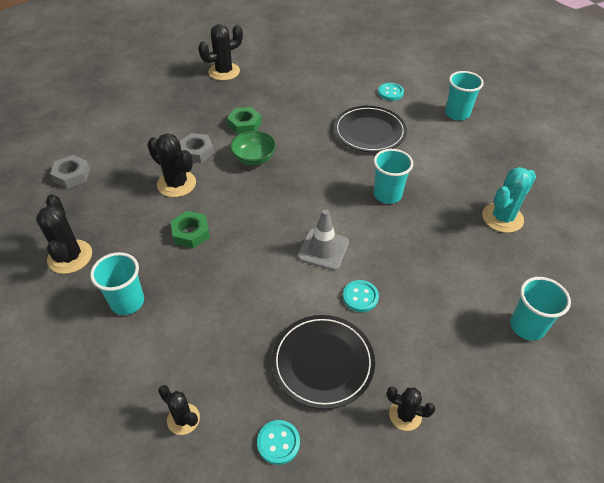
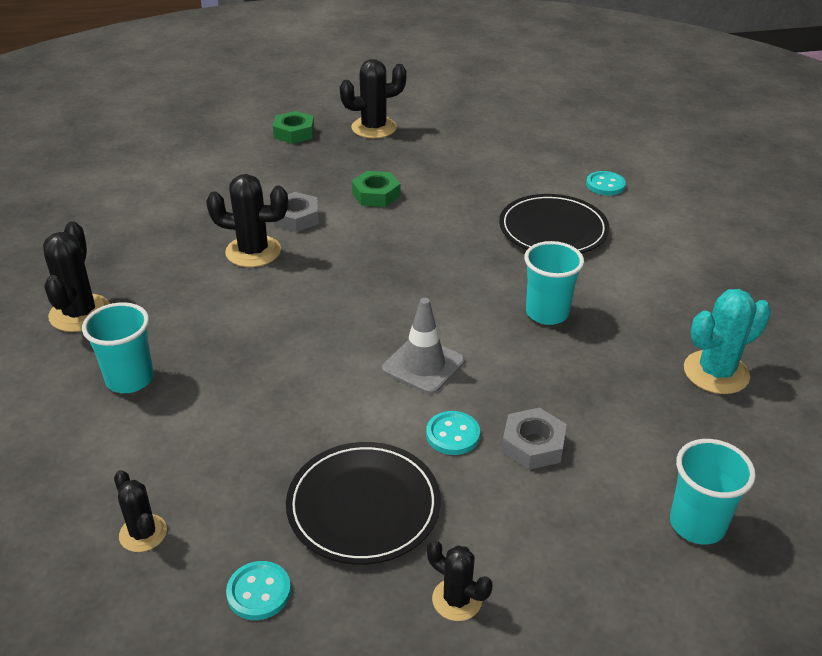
camera: 15 degrees right, 10 degrees down
(72, 175) = (122, 220): grey nut -> grey nut (533, 445)
(176, 184) = (253, 251): black cactus -> black cactus turned 45 degrees counterclockwise
(191, 233) = (247, 313): green nut -> green nut (294, 133)
(254, 158) = (371, 237): green bowl -> none
(457, 114) = (698, 226): turquoise cup -> none

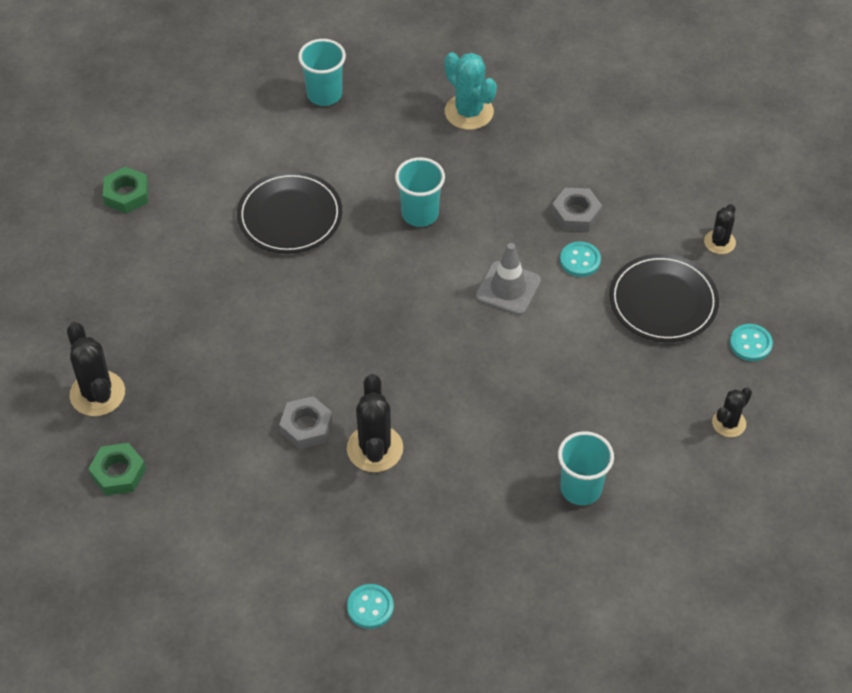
camera: 100 degrees left, 15 degrees up
(80, 313) = (505, 563): black cactus -> none
(376, 194) = (249, 365): green nut -> green nut (126, 194)
(605, 185) = (200, 179): turquoise button -> turquoise button (370, 607)
(697, 524) = (621, 128): turquoise cup -> turquoise cup (324, 94)

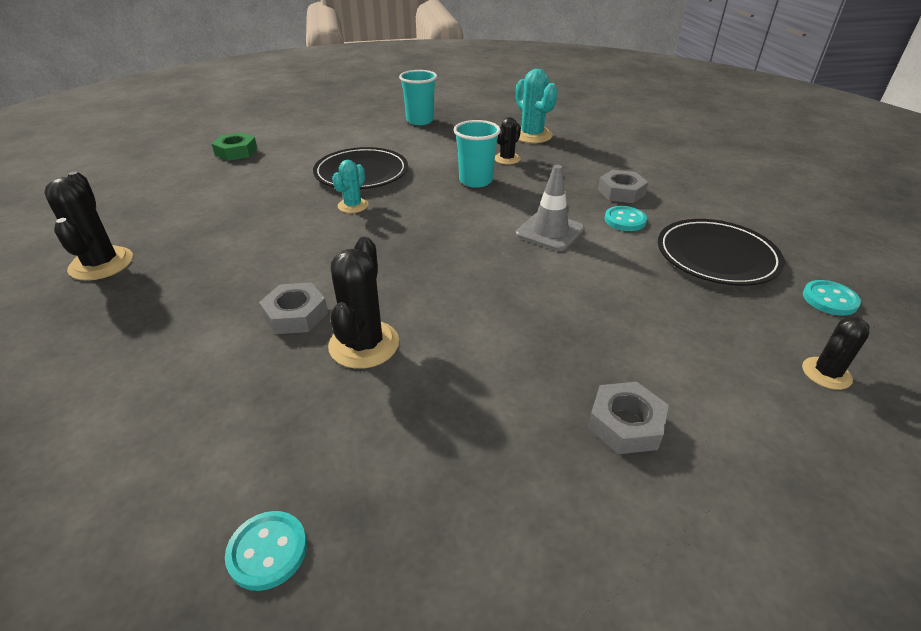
camera: 10 degrees right, 15 degrees down
(118, 473) = (60, 331): green nut -> none
(302, 275) = (353, 206): none -> turquoise cactus
(581, 488) = (625, 424): turquoise cup -> grey nut
(719, 242) = (769, 221): black cactus -> black cactus (507, 159)

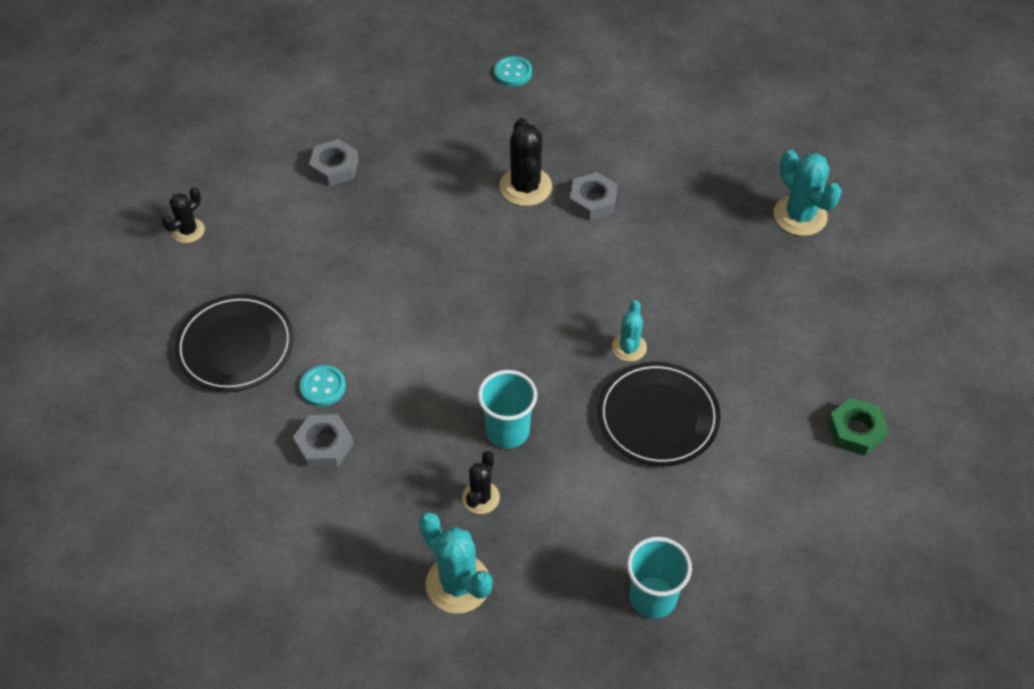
camera: 165 degrees right, 15 degrees up
(101, 264) = (800, 216): black cactus -> turquoise cactus
(550, 231) = (403, 349): grey traffic cone -> none
(829, 299) = (150, 308): turquoise button -> none

